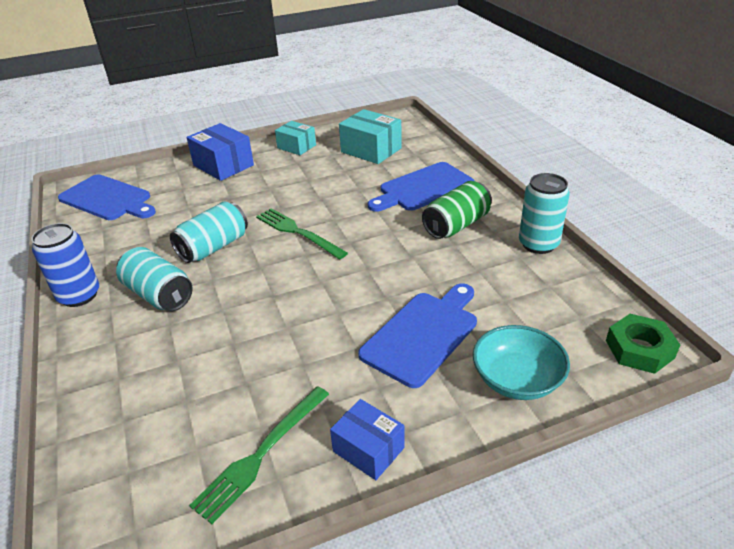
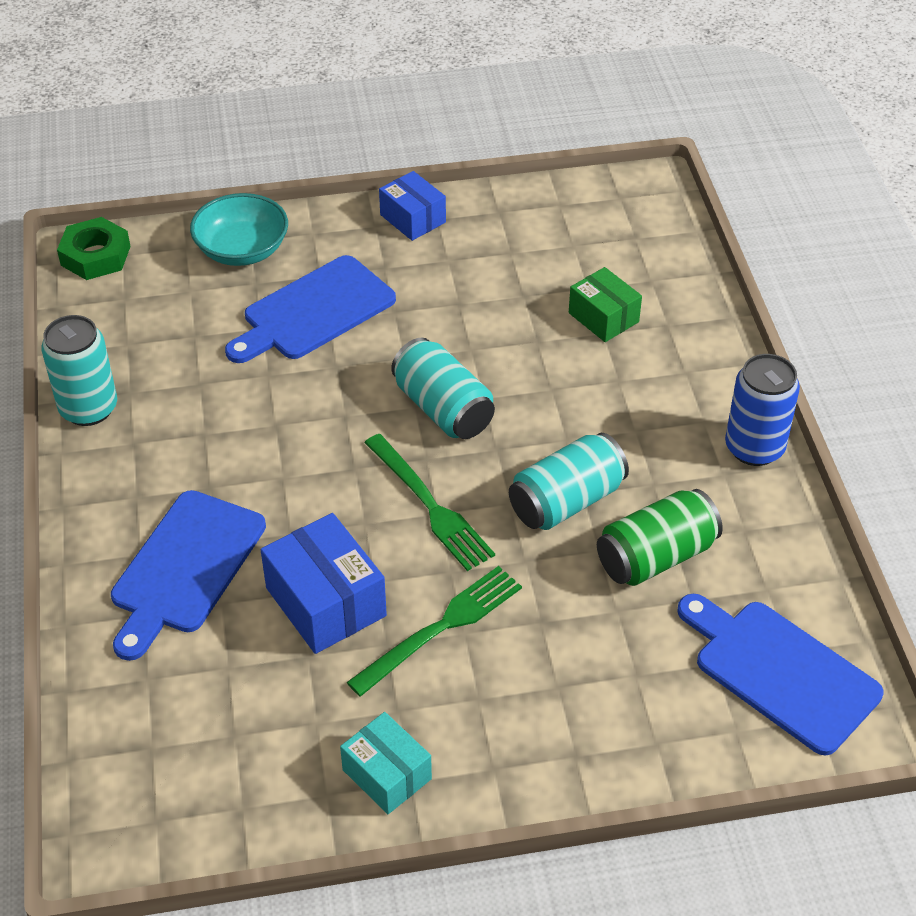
camera: 170 degrees left, 10 degrees up
(158, 295) = (640, 427): turquoise can -> turquoise can (443, 408)
(174, 374) = (603, 317): none -> green box
(223, 165) = (554, 737): blue box -> blue box (326, 602)
(261, 454) = (512, 231): green fork -> green fork (441, 628)
(371, 150) = (230, 717): turquoise box -> none
(423, 188) = (185, 568): blue cutting board -> blue cutting board turned 135 degrees clockwise
(456, 225) = (180, 468): green can -> green can (656, 557)

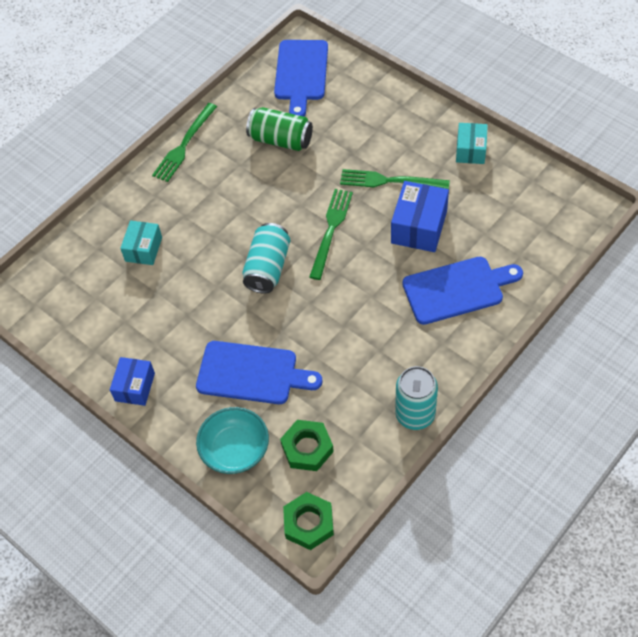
camera: 125 degrees left, 10 degrees up
(171, 301) = (307, 448): none -> green nut
(566, 501) = (279, 186): turquoise can -> none
(603, 317) = (143, 249): green box -> turquoise box
(754, 448) = (184, 145): blue can -> green fork

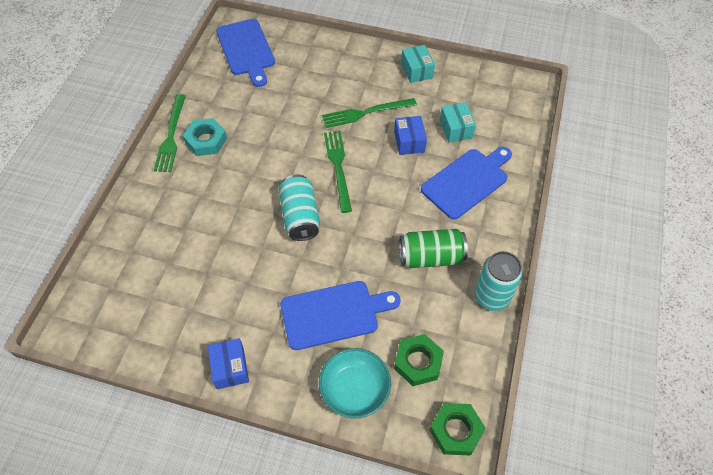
camera: 30 degrees left, 0 degrees up
(143, 249) = (177, 238): turquoise box -> turquoise box (456, 129)
(215, 160) = (206, 141): none -> turquoise nut
(281, 140) = (256, 107): green can -> green can (430, 257)
(419, 227) = (409, 142): blue box -> blue box, size x0.65

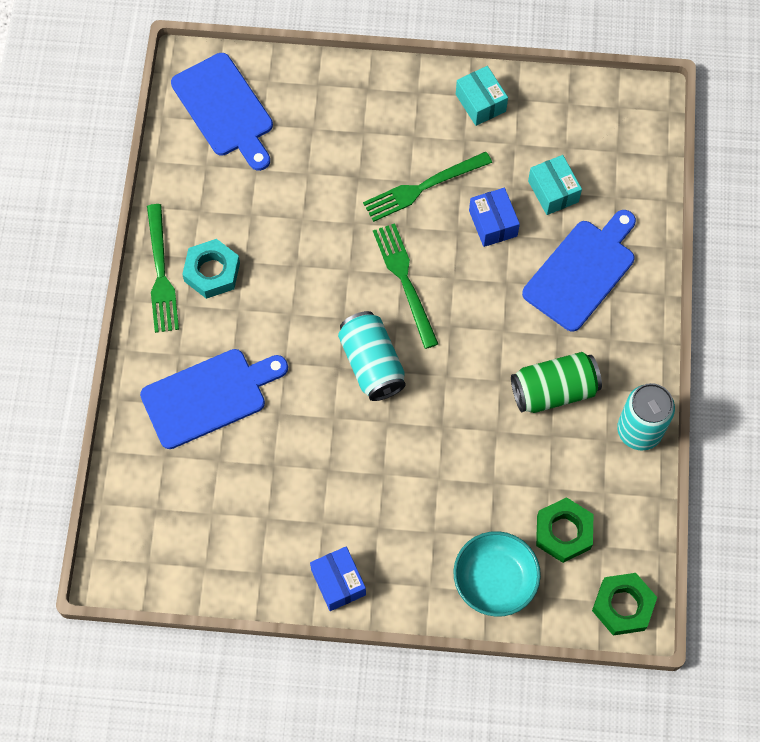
camera: 10 degrees left, 10 degrees up
(334, 314) = (447, 490): blue cutting board -> blue cutting board (209, 396)

